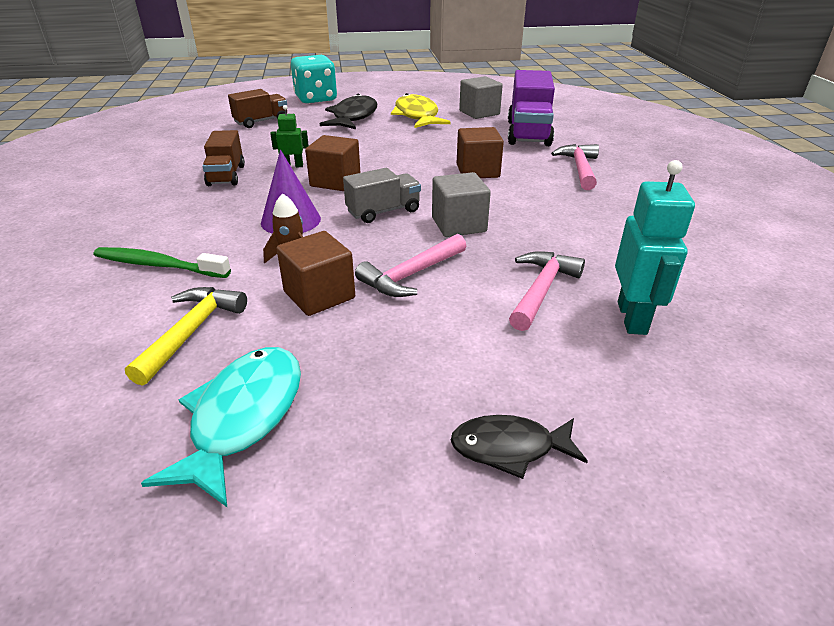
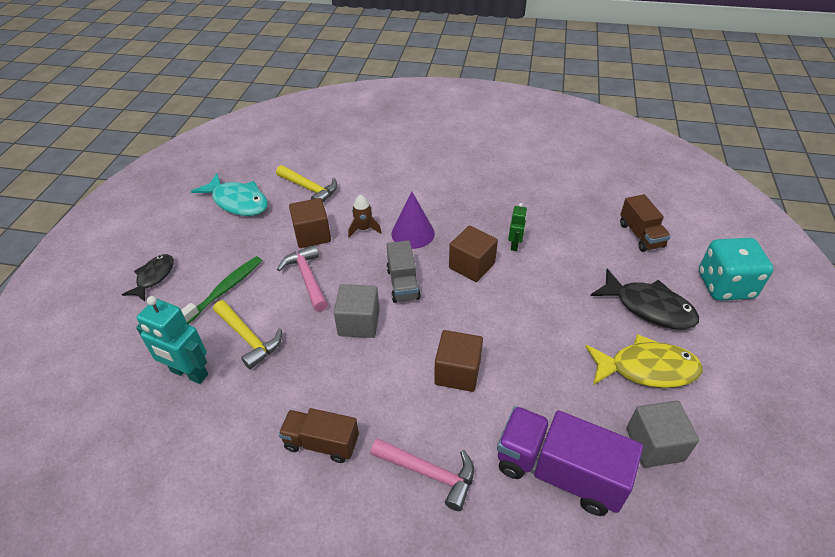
camera: 110 degrees right, 10 degrees up
(158, 265) = (383, 178): green toothbrush -> green toothbrush (225, 290)
(226, 175) = (507, 207): brown truck -> brown truck (321, 443)
(541, 290) = (249, 338): pink hammer -> yellow hammer

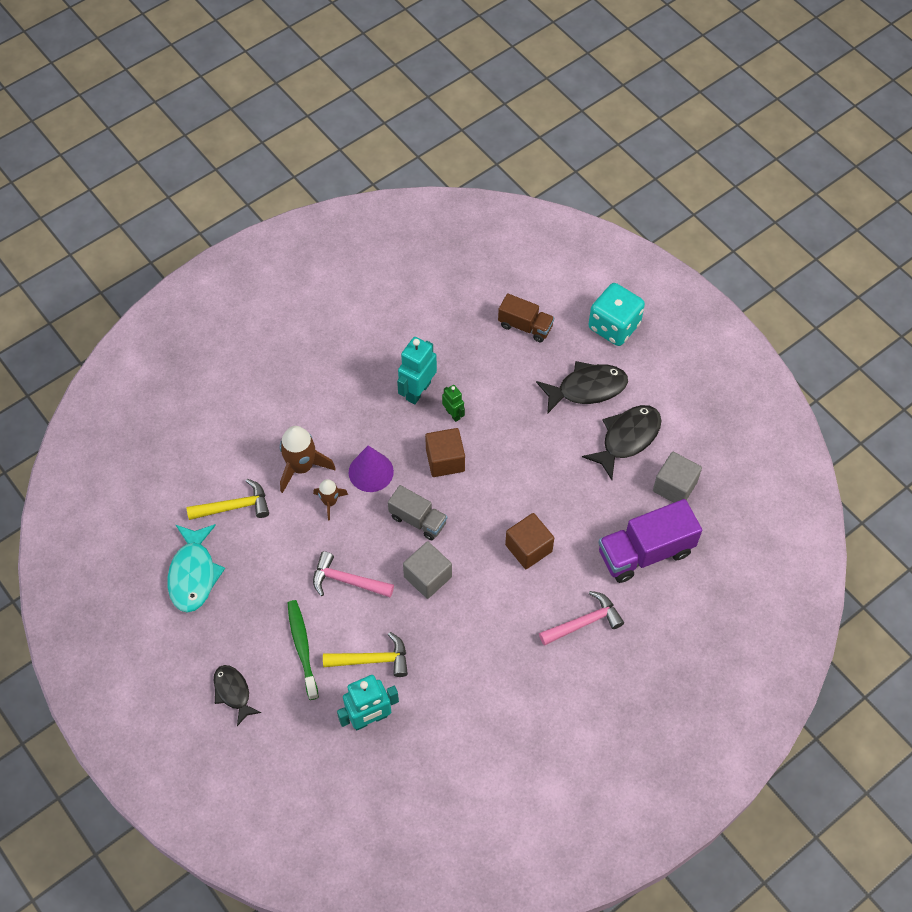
camera: 50 degrees left, 15 degrees up
(238, 202) = (193, 574): turquoise fish -> turquoise fish turned 105 degrees clockwise
(312, 235) = (299, 544): brown cube -> none
(321, 443) = (508, 669): brown truck -> none
(375, 199) = (301, 467): none -> brown rocket
(507, 215) = (418, 391): none -> turquoise robot
(647, 369) = (627, 438): yellow fish -> black fish

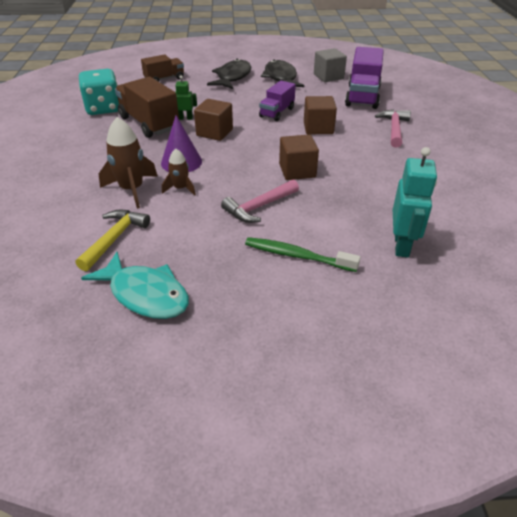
camera: 55 degrees left, 20 degrees down
(233, 692) = (303, 323): black fish -> none
(372, 660) = (345, 222): yellow hammer -> none
(418, 391) = (149, 123): turquoise robot -> brown truck
(418, 520) = (246, 158): grey truck -> none
(427, 577) = (297, 171): grey cube -> brown cube
(533, 489) = (277, 112): none -> purple truck
(614, 326) = (206, 59): turquoise dice -> turquoise dice (103, 108)

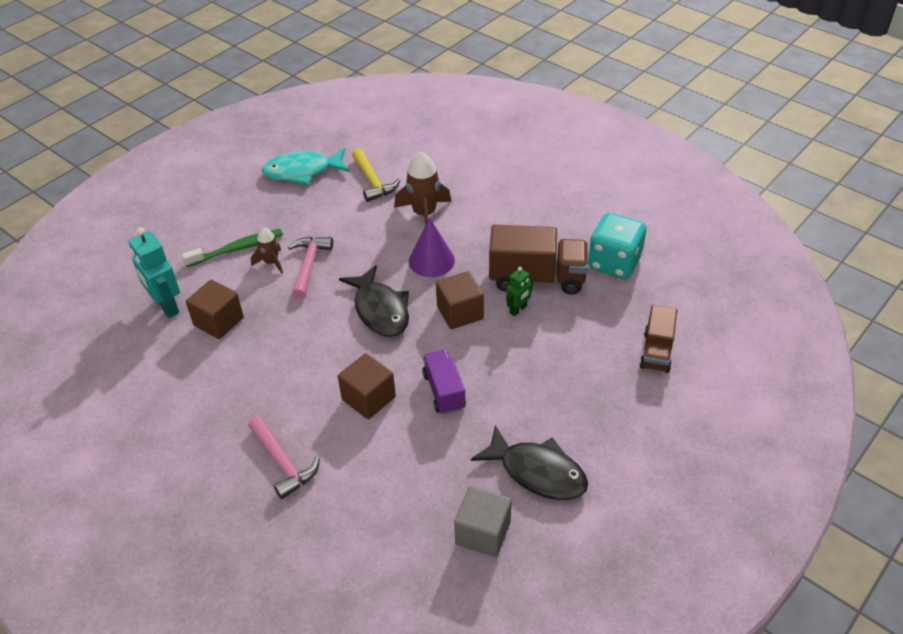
camera: 135 degrees right, 5 degrees up
(180, 188) = (391, 239): brown rocket -> brown rocket (271, 262)
(232, 77) = (594, 421): black fish -> black fish (380, 310)
(297, 171) = (321, 322): brown cube -> brown cube (218, 321)
(362, 96) = (383, 512): purple truck -> none

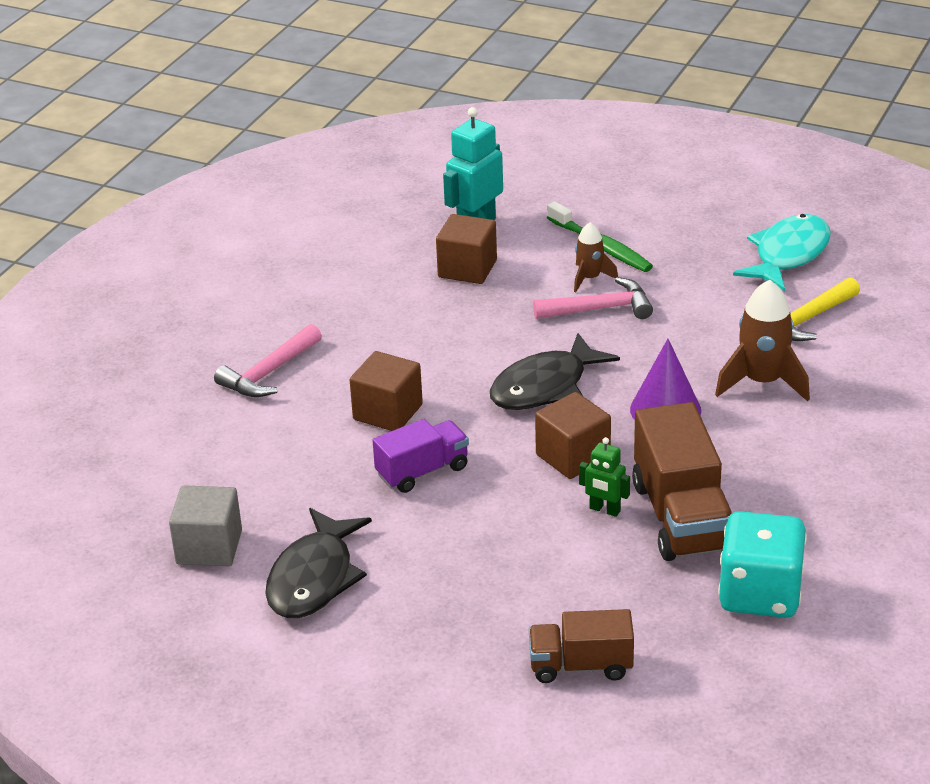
camera: 75 degrees right, 10 degrees down
(302, 171) = (788, 255): turquoise fish -> turquoise fish turned 60 degrees clockwise

